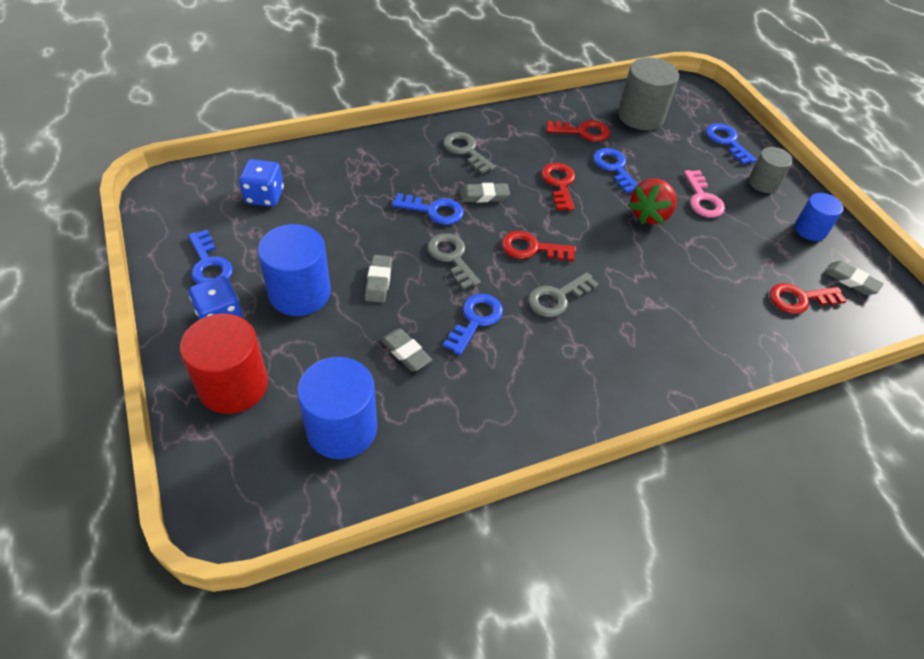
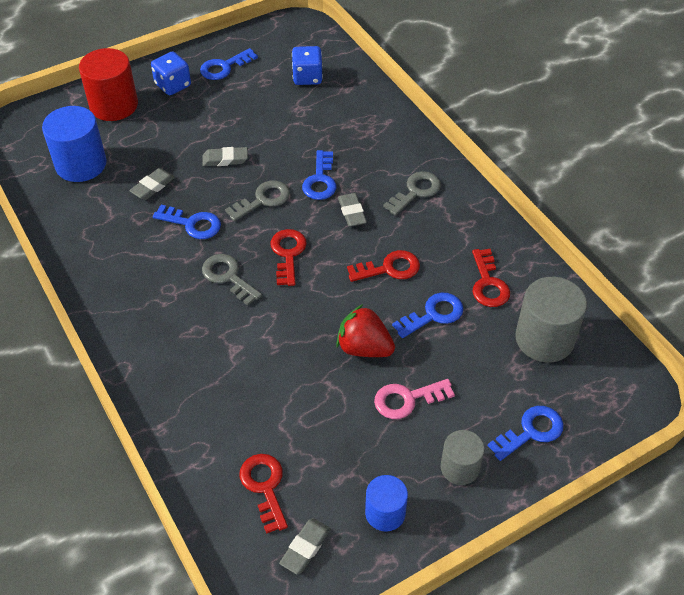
camera: 85 degrees right, 0 degrees up
(300, 293) = (204, 119): blue cylinder -> none

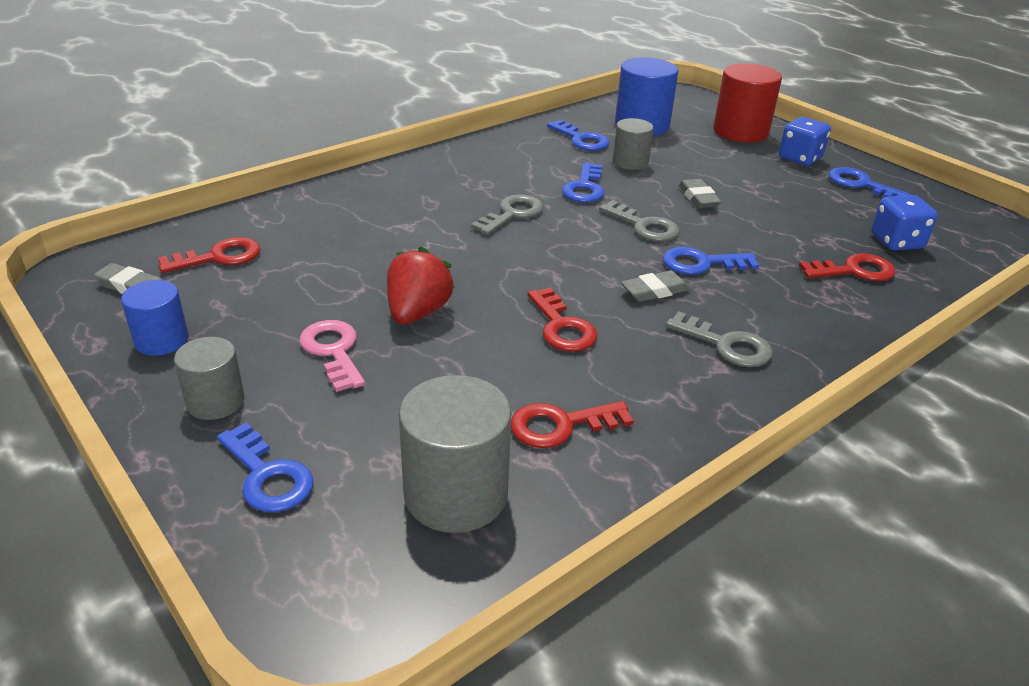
camera: 80 degrees right, 15 degrees down
(153, 186) = (630, 162): grey eraser -> grey cylinder
(288, 254) = (561, 248): red key -> red key (854, 271)
(433, 314) = (485, 369): blue key -> blue key (581, 139)

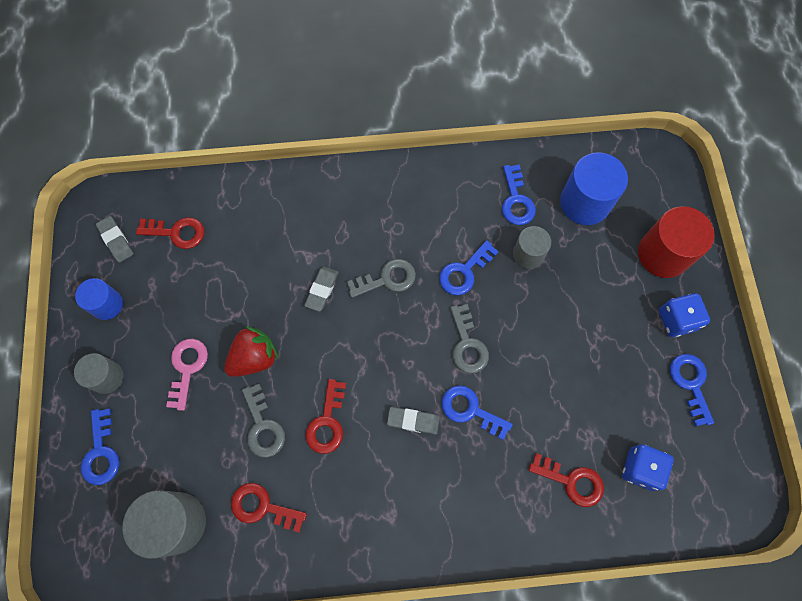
camera: 35 degrees right, 35 degrees up
(698, 198) = (539, 331): grey eraser -> grey eraser (322, 290)
(726, 345) = (412, 500): grey key -> grey key (263, 426)

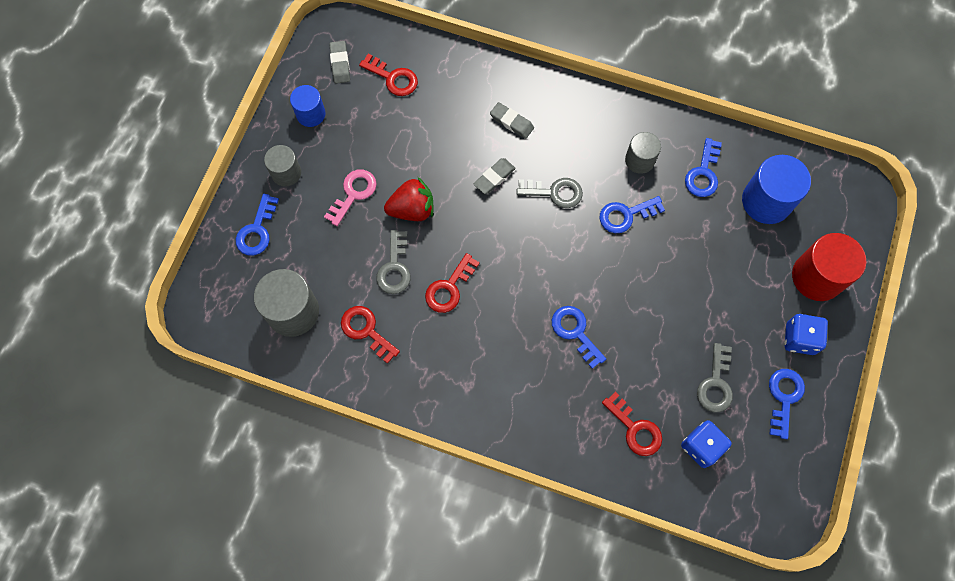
camera: 25 degrees right, 0 degrees up
(413, 421) = (522, 319): grey eraser -> grey eraser (511, 122)
(467, 344) = (599, 277): grey key -> grey key (715, 383)
(528, 254) = (691, 224): grey cylinder -> grey cylinder (639, 160)

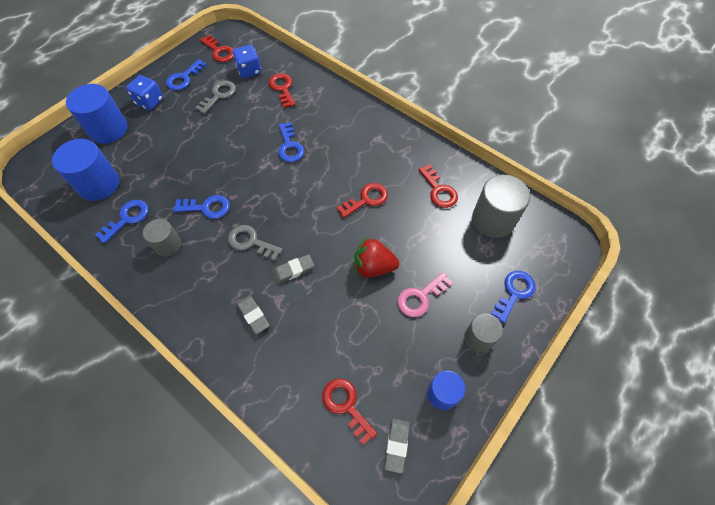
camera: 160 degrees left, 10 degrees down
(394, 267) = (403, 226): grey key -> none
(769, 471) = (219, 51): none -> red key
(817, 277) = (108, 129): red cylinder -> blue cylinder

